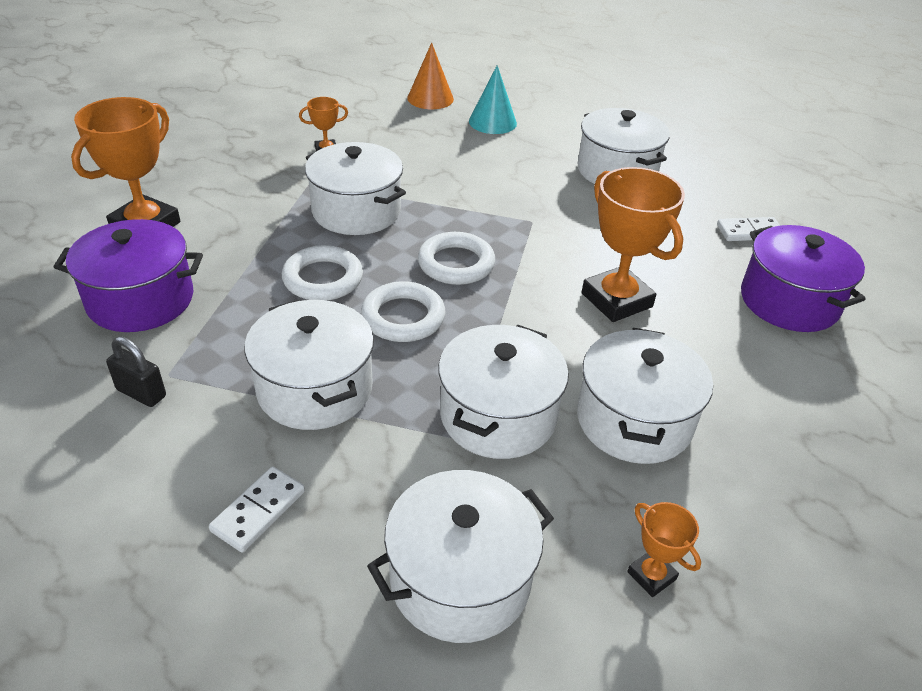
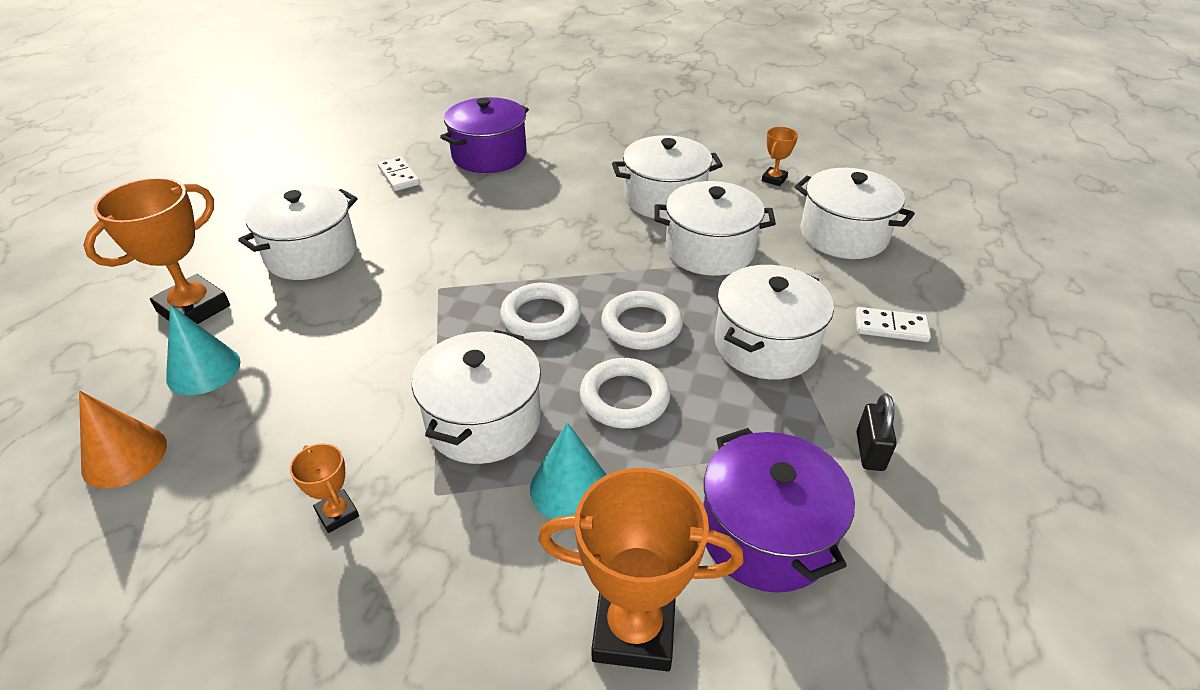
camera: 110 degrees left, 0 degrees up
(264, 231) = (570, 488): none -> turquoise cone
(616, 300) = (537, 223): orange trophy -> orange trophy (193, 309)

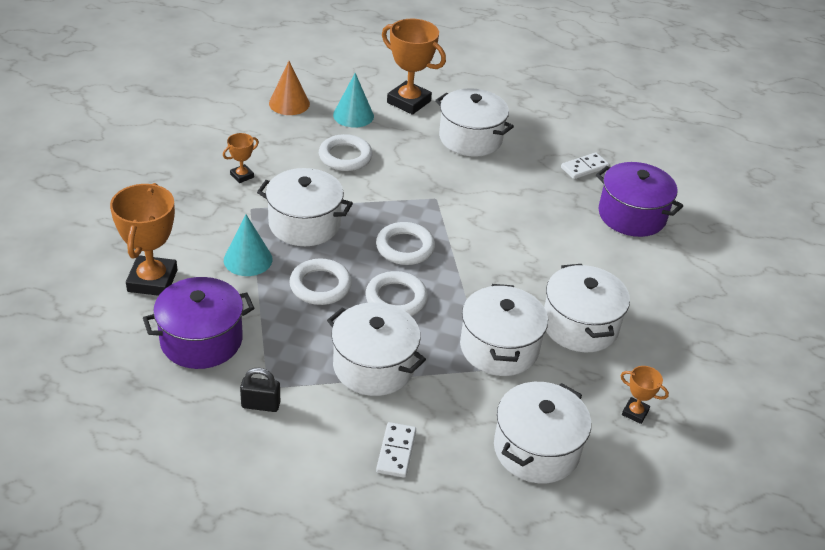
camera: 85 degrees right, 0 degrees up
(318, 377) = (345, 157): none -> white ring

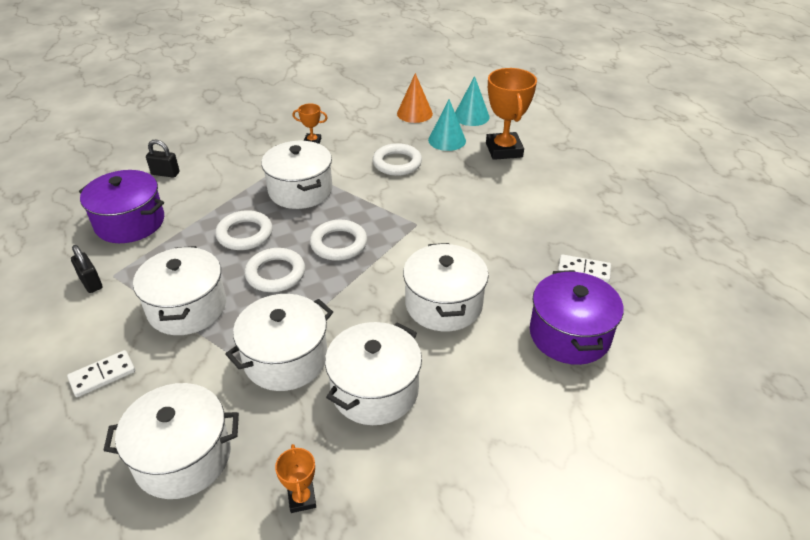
camera: 50 degrees right, 0 degrees up
(152, 280) = (165, 173): orange trophy -> black padlock
(248, 259) = (232, 192): turquoise cone -> turquoise cone (471, 116)
(470, 138) = (513, 197): white pot -> white pot (443, 304)

